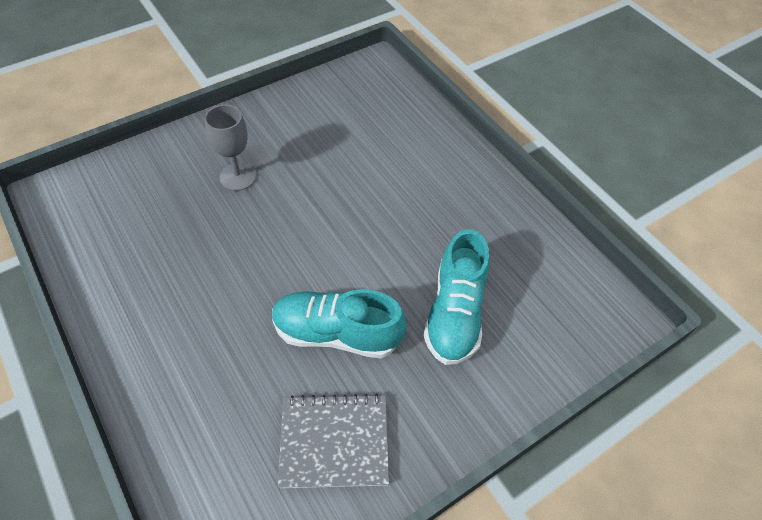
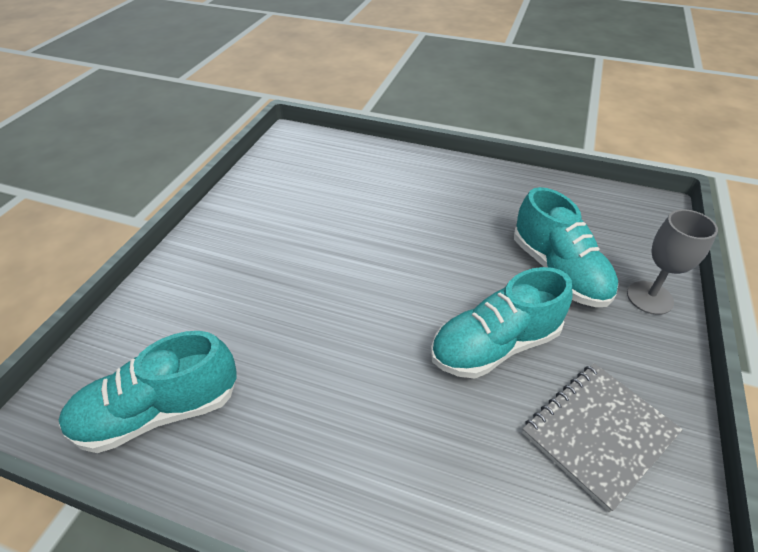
camera: 35 degrees left, 10 degrees down
(102, 232) = (159, 412): none -> turquoise shoe
(238, 177) = (260, 277): grey goblet -> grey goblet (649, 298)

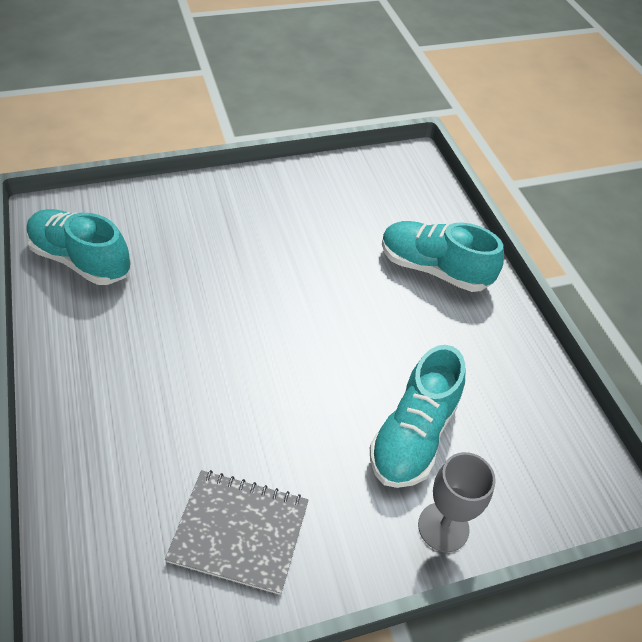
camera: 50 degrees right, 5 degrees up
(495, 345) = (279, 421): turquoise shoe -> turquoise shoe (434, 269)

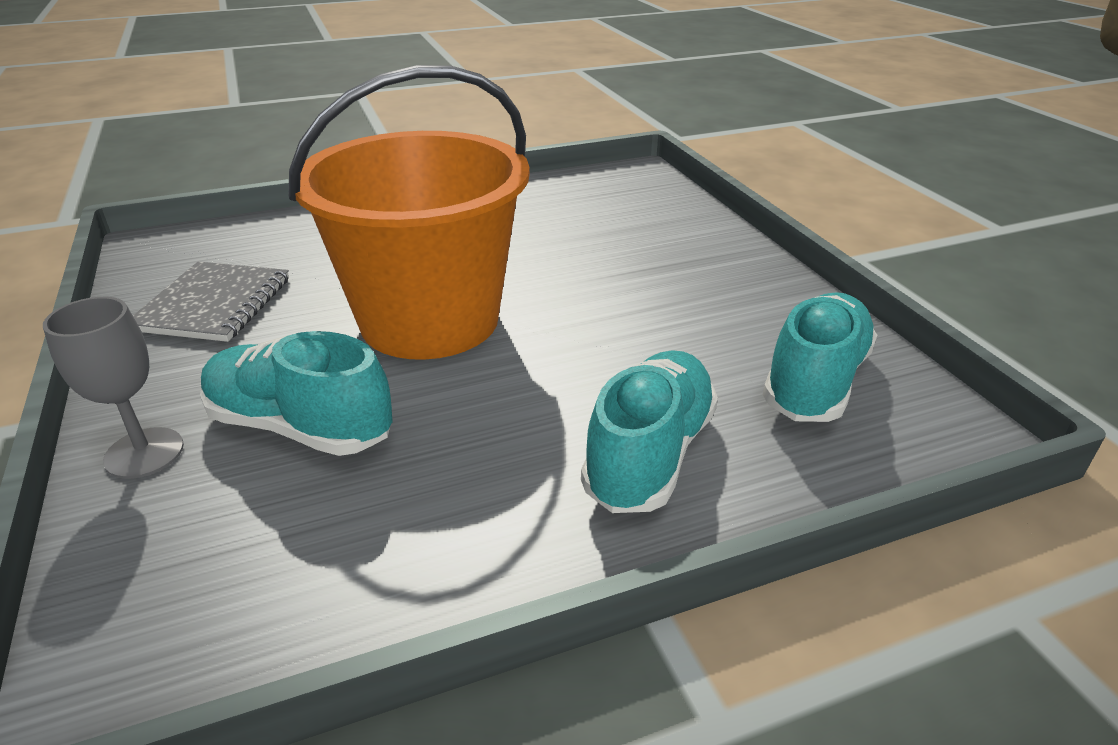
camera: 90 degrees right, 15 degrees down
(81, 260) = (576, 194): turquoise shoe -> turquoise shoe (815, 381)
(287, 366) = (430, 320): none -> orange bucket

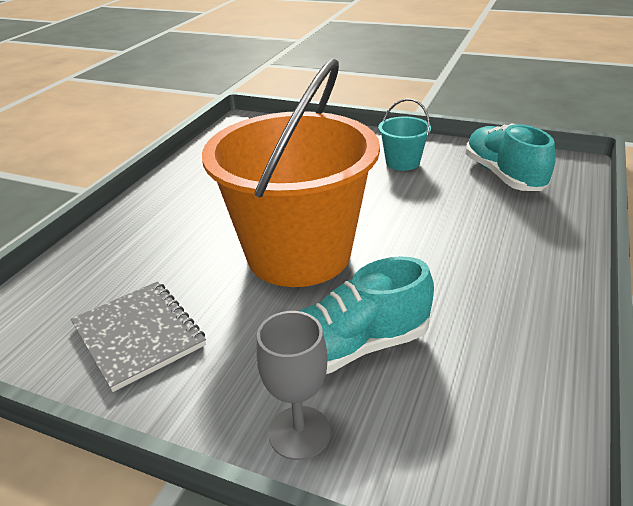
camera: 45 degrees left, 0 degrees up
(649, 454) = (511, 242): turquoise shoe -> none
(717, 296) = (402, 162): none -> turquoise bucket

